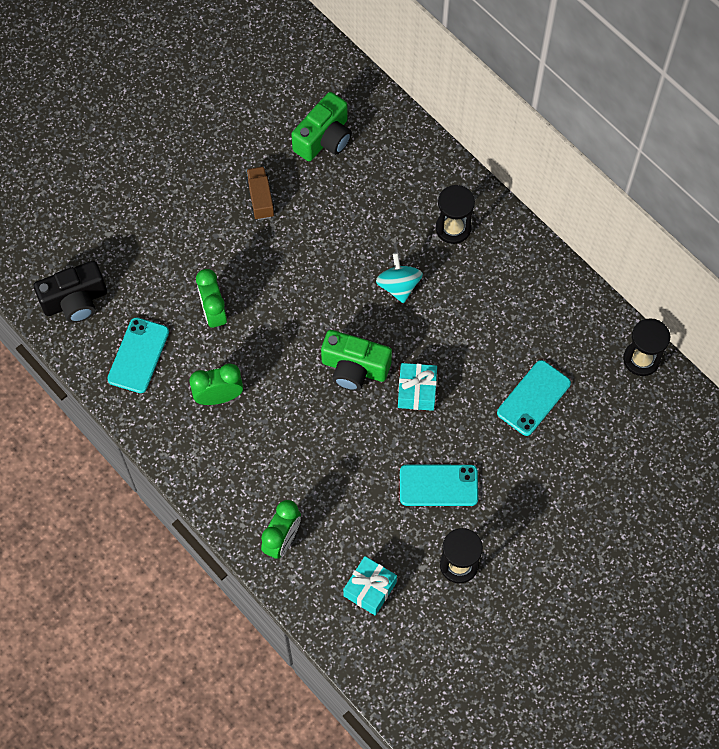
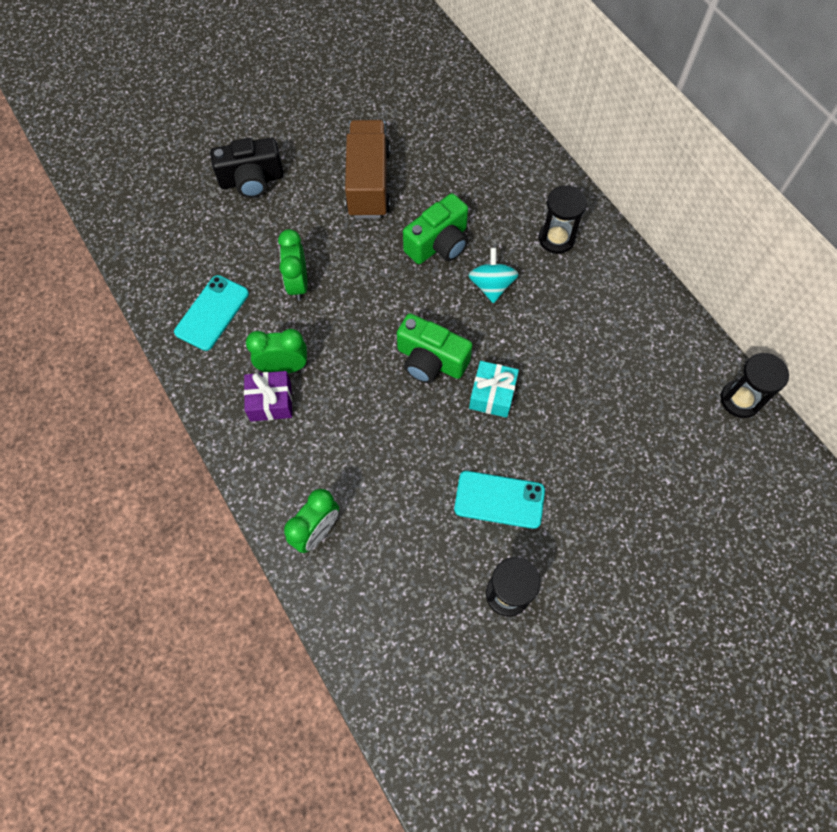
camera: 10 degrees right, 0 degrees up
(75, 301) = (163, 251): black camera -> black camera (252, 180)
(214, 431) = (270, 401): none -> purple gift
(260, 198) = (368, 183): brown truck -> brown truck, size x1.88
(324, 138) = (442, 138): green camera -> green camera (439, 244)
(370, 589) = (402, 604): turquoise gift -> none
(533, 398) = (617, 422): turquoise phone -> none

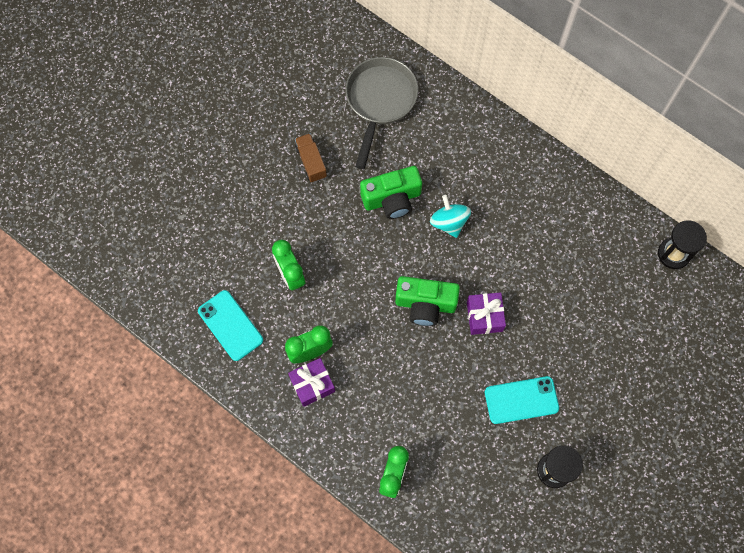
camera: 20 degrees left, 5 degrees up
(212, 313) = (230, 325): turquoise phone -> turquoise phone turned 45 degrees counterclockwise
(252, 180) = (209, 192): black camera -> none
(368, 183) = (311, 162): brown truck -> brown truck, size x0.53
(439, 244) = (392, 199): green camera -> green camera turned 45 degrees clockwise
(465, 148) = (380, 101): none -> grey pan
(492, 395) = (484, 316): turquoise gift -> purple gift
(556, 238) = (486, 162): black hourglass -> none

